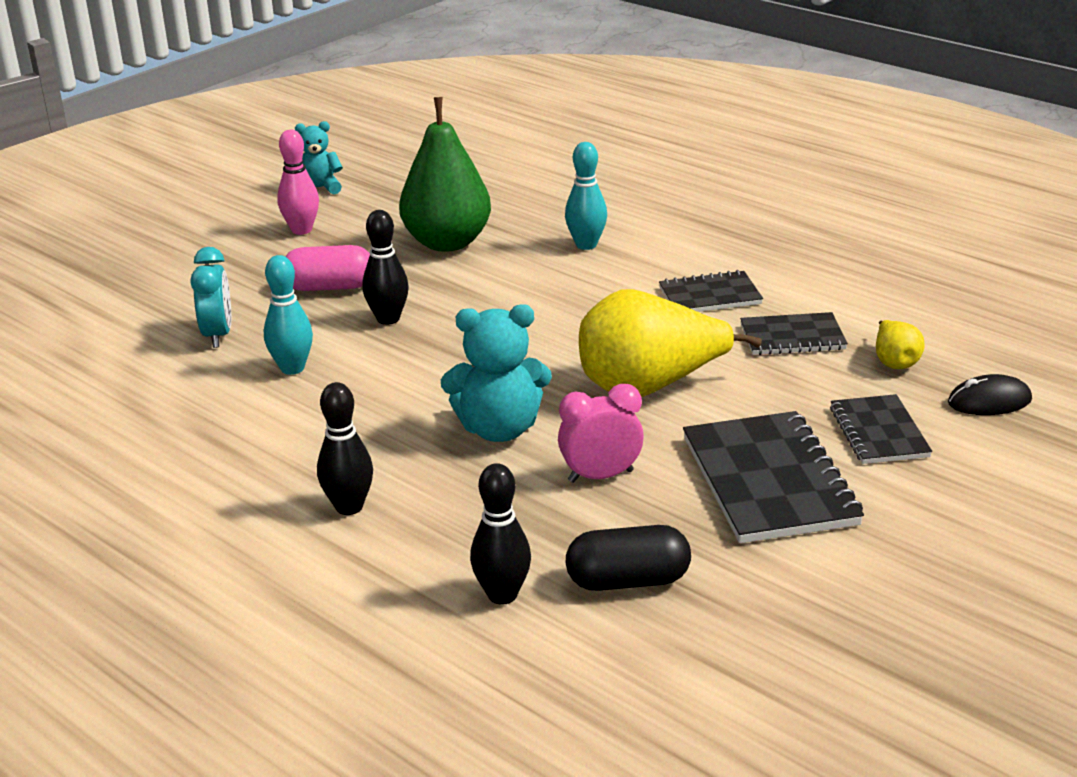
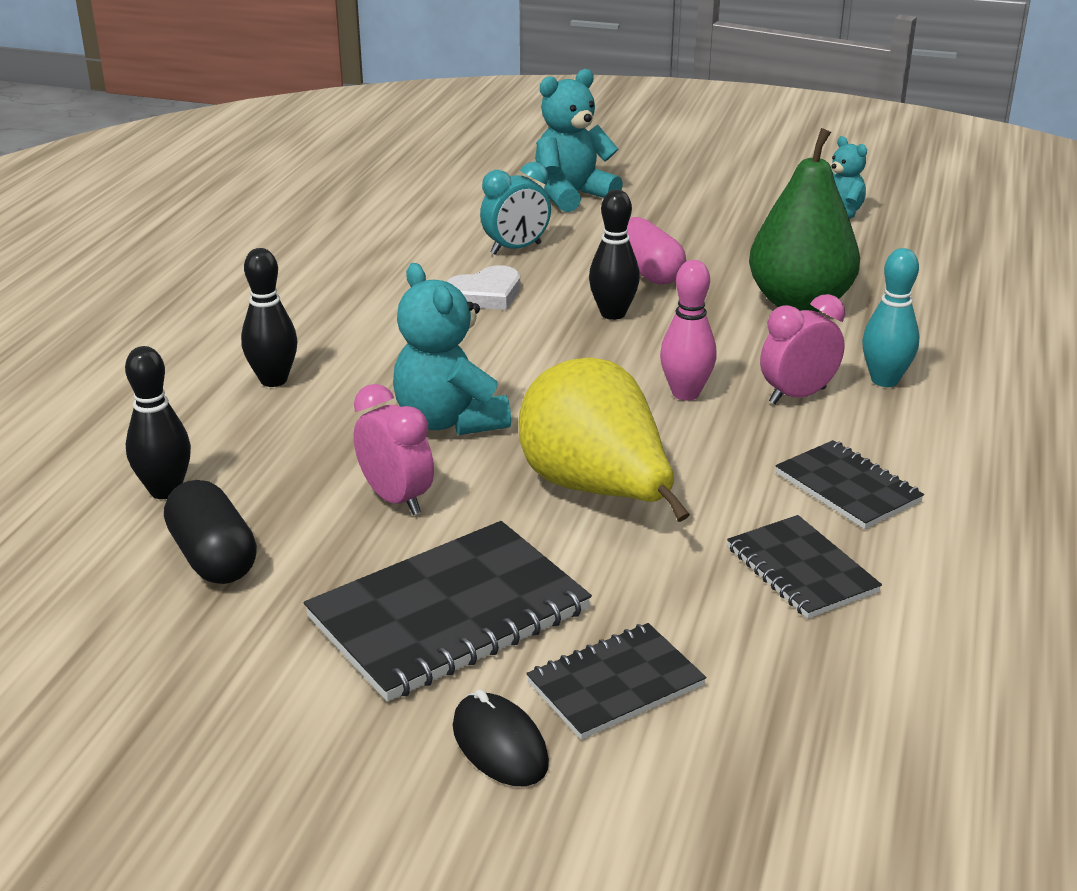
camera: 65 degrees right, 0 degrees up
(140, 285) = (572, 196): none -> turquoise teddy bear
(292, 368) = (485, 295): turquoise bowling pin -> white heart
(301, 230) = (744, 230): pink bowling pin -> pink bowling pin (685, 393)
(580, 280) = (797, 396): none -> pink clock
(894, 361) = (812, 669): yellow pear -> none
(989, 401) = (772, 779): black mouse -> black mouse (499, 745)

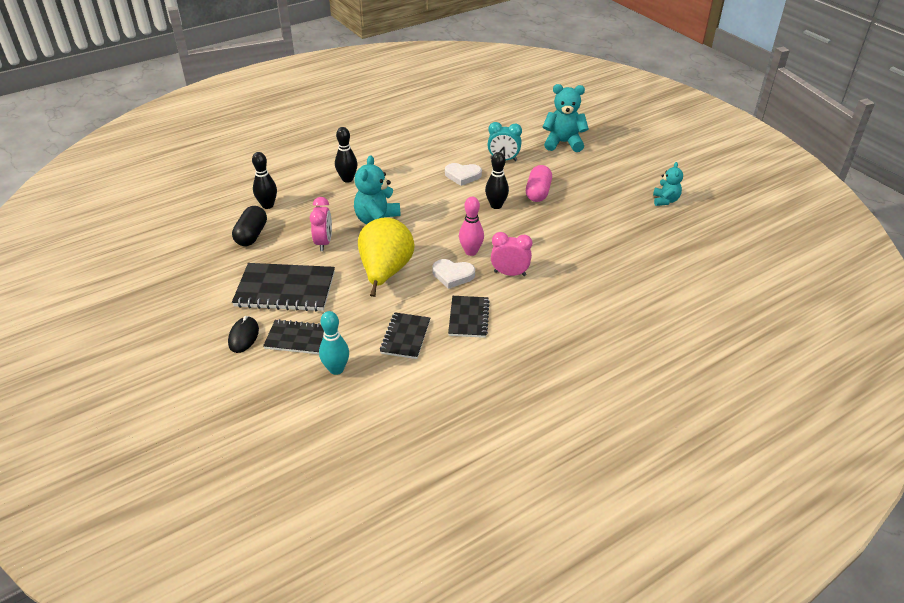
camera: 40 degrees right, 10 degrees up
(716, 440) = (453, 275): none -> white heart
(799, 303) = (576, 235): green pear -> none
(884, 380) = (554, 284): turquoise bowling pin -> turquoise bowling pin (336, 369)

